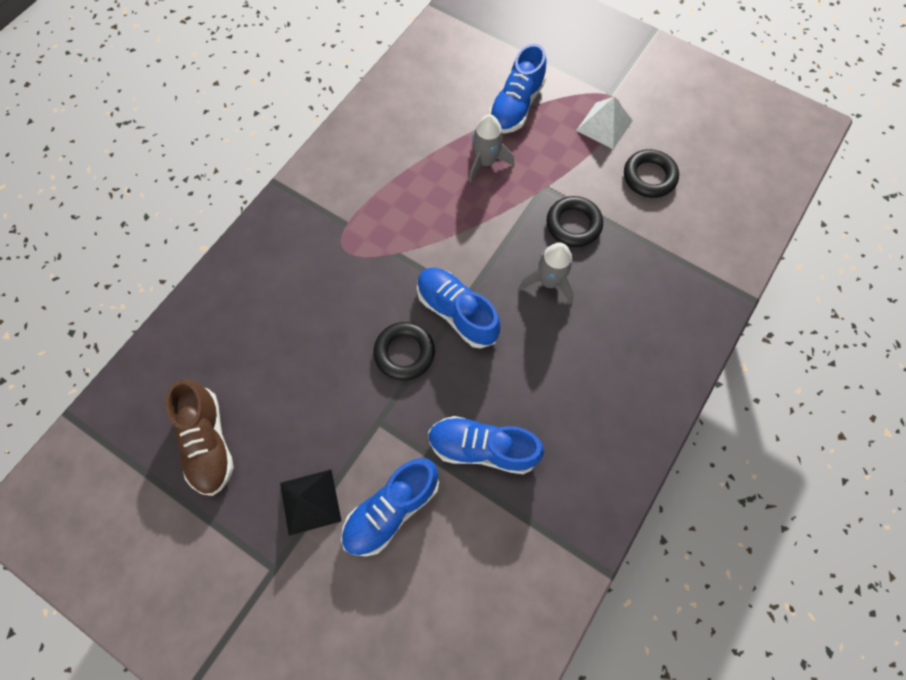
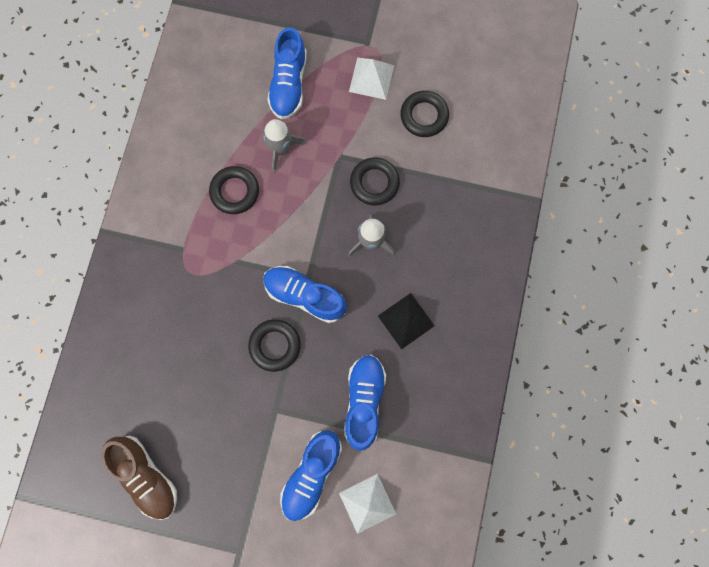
camera: 20 degrees left, 10 degrees up
(310, 501) = (247, 491): black pyramid -> black pyramid (406, 320)
(422, 187) = (235, 192): none -> black ring
(444, 569) = (367, 503): none -> white pyramid
(482, 448) = (364, 400): blue shoe -> blue shoe turned 105 degrees clockwise

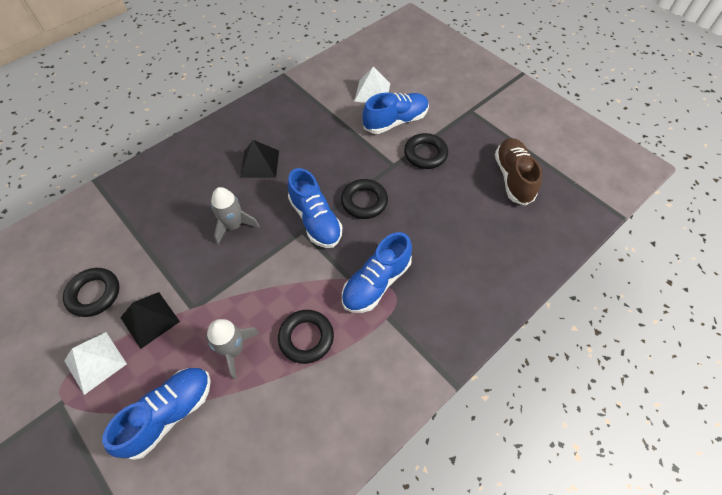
camera: 145 degrees left, 20 degrees down
(363, 128) = (150, 319): none -> black pyramid
(364, 400) = (329, 138): blue shoe -> blue shoe (376, 283)
(374, 183) = (188, 266): black ring -> black ring (425, 154)

